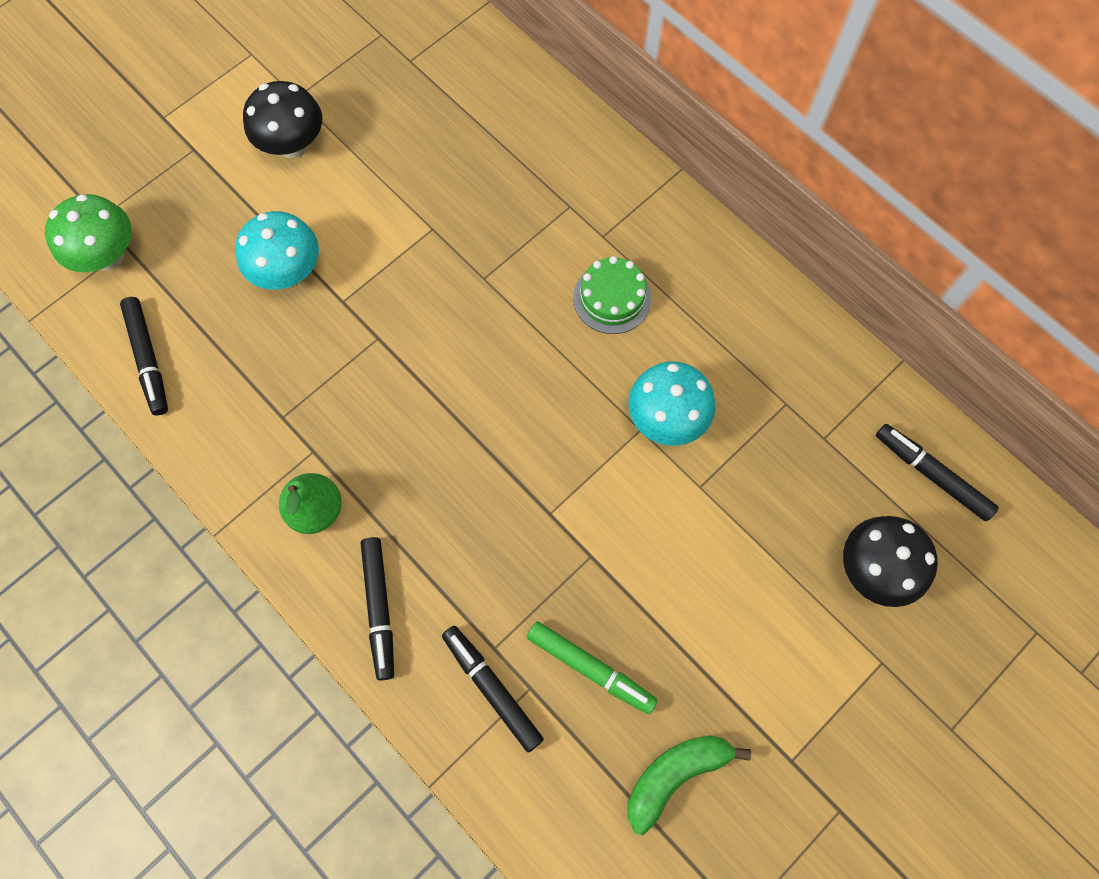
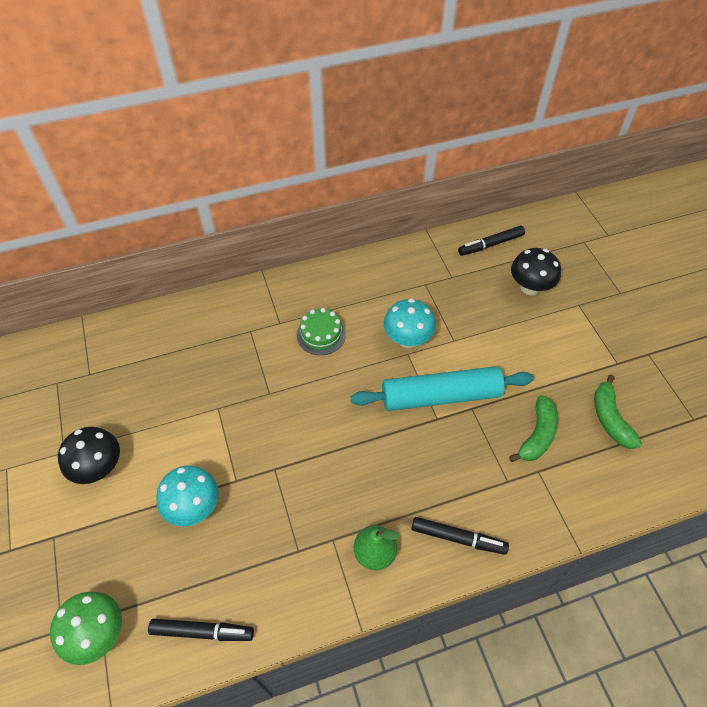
camera: 65 degrees left, 15 degrees down
(492, 688) = (531, 492): black marker -> none
(590, 504) = (441, 396): none -> turquoise rolling pin
(590, 668) = (537, 435): green marker -> green banana

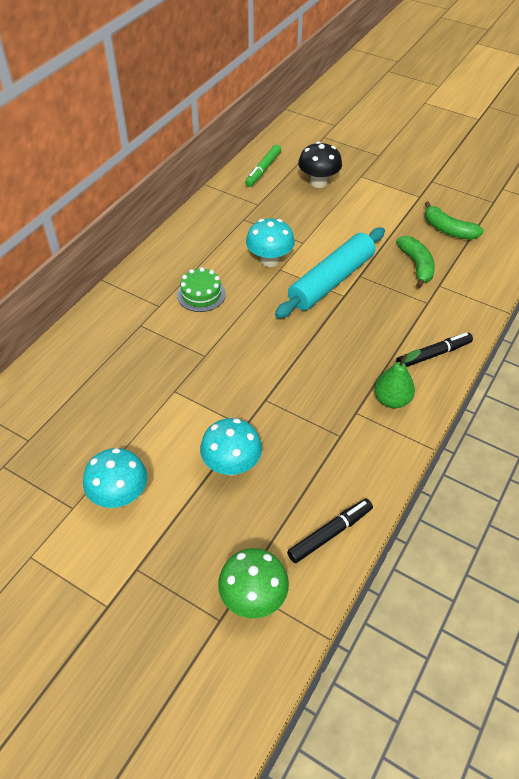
camera: 40 degrees left, 5 degrees down
(99, 468) = (120, 495): black mushroom -> turquoise mushroom
(490, 244) = (263, 170): black marker -> green marker

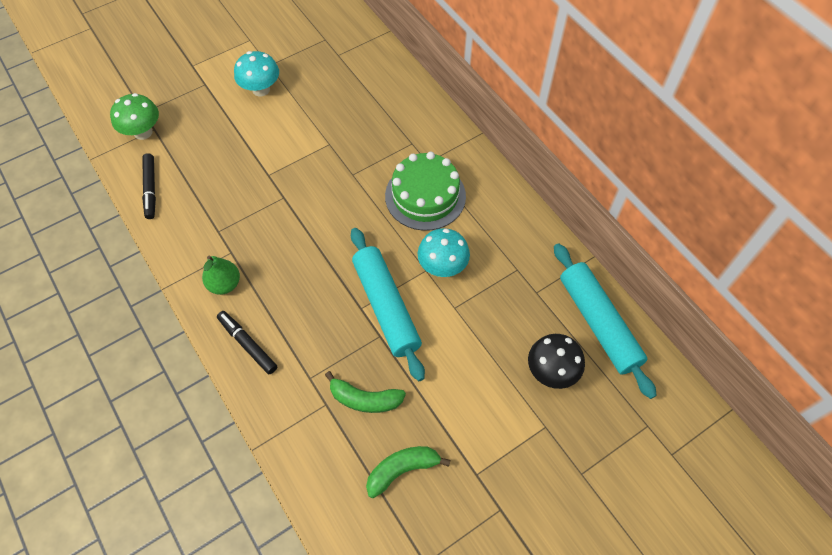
camera: 115 degrees right, 10 degrees up
(201, 294) = (425, 196): green cake -> green cake, size x1.72
(232, 465) = (241, 155): turquoise mushroom -> none
(263, 170) = (598, 323): green marker -> turquoise rolling pin
(433, 354) = (247, 344): black marker -> black marker turned 135 degrees clockwise

